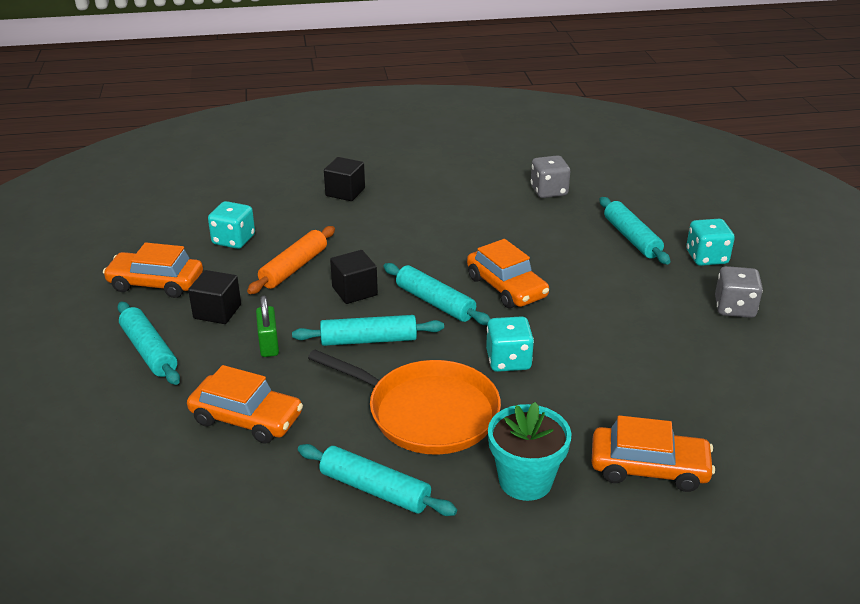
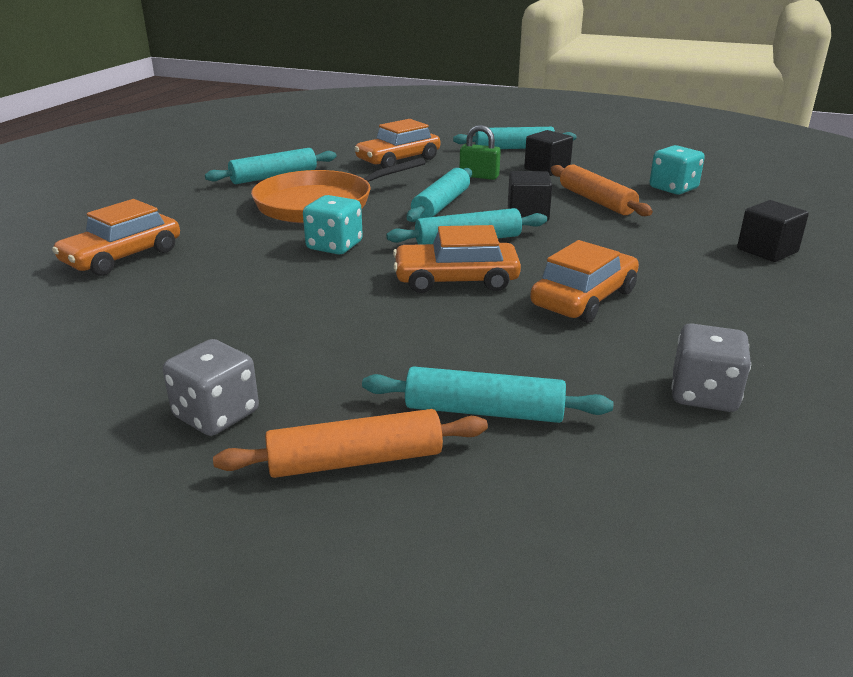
camera: 120 degrees right, 5 degrees down
(156, 283) = (613, 158): orange car -> orange car (583, 298)
(525, 481) = (198, 214): turquoise flower pot -> none
(706, 257) = (355, 460): turquoise dice -> orange rolling pin

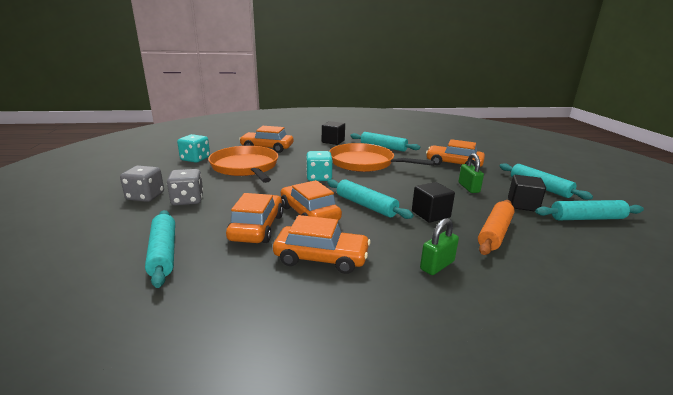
camera: 60 degrees right, 5 degrees down
(199, 293) = (245, 167): none -> orange pan
(355, 460) = (113, 231): orange rolling pin -> none
(441, 205) = (406, 188): turquoise rolling pin -> turquoise rolling pin (587, 218)
(464, 324) = (257, 227): none -> orange car
(641, 245) = (437, 265): none -> green padlock
(673, 188) = (583, 262): turquoise dice -> turquoise dice (195, 159)
(703, 395) = (209, 332): grey dice -> grey dice (187, 200)
(767, 250) = (516, 337): black cube -> black cube (333, 141)

